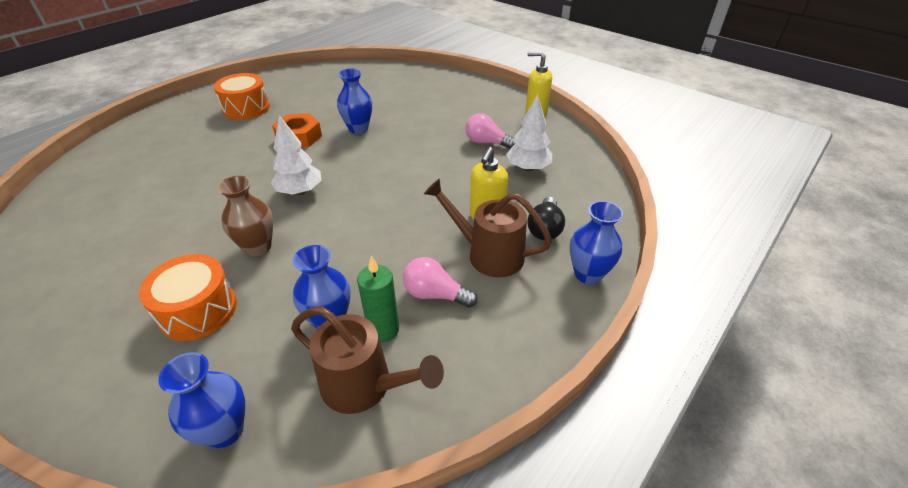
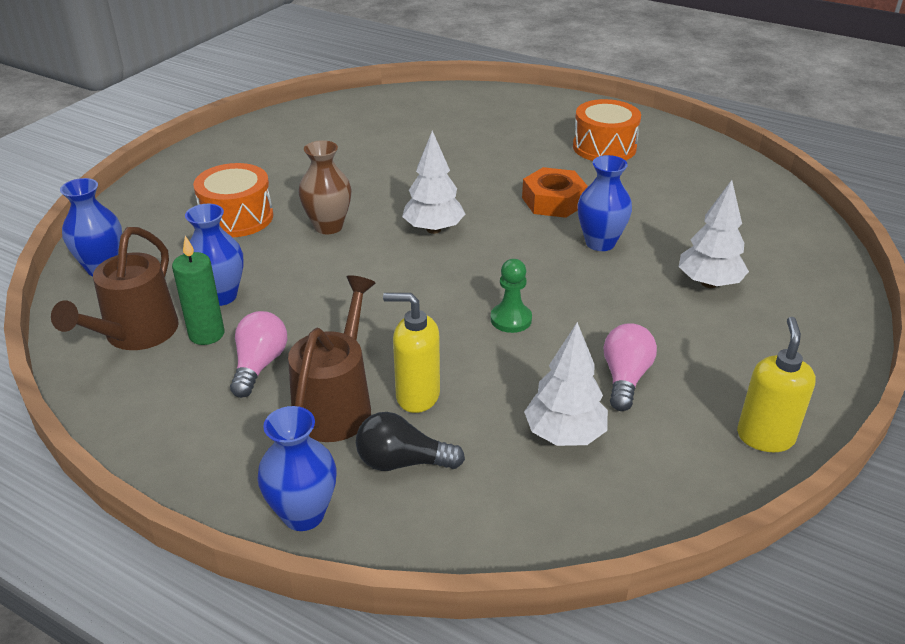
camera: 80 degrees right, 5 degrees down
(415, 104) = (709, 283): none -> white tree
(422, 172) = (511, 319): none -> green pawn

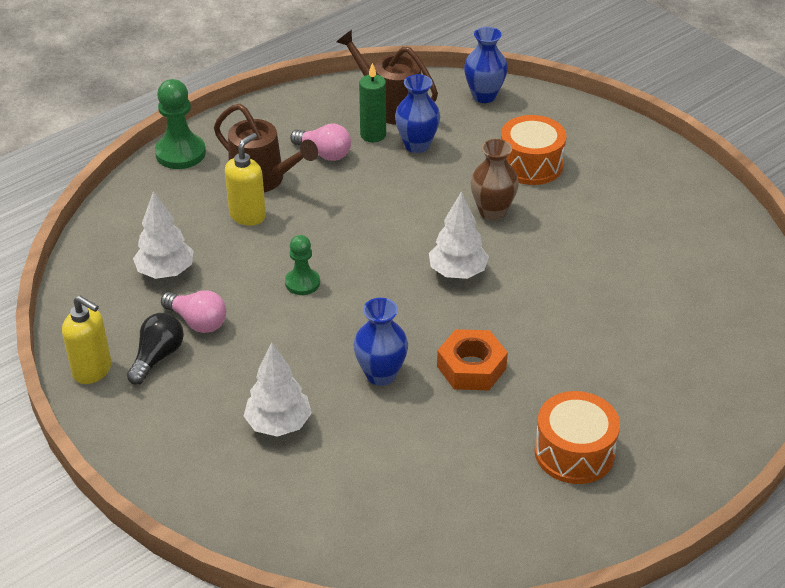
camera: 110 degrees right, 5 degrees up
(303, 514) = (180, 153): blue vase -> green pawn
(402, 462) = (193, 197): black light bulb -> black light bulb (157, 357)

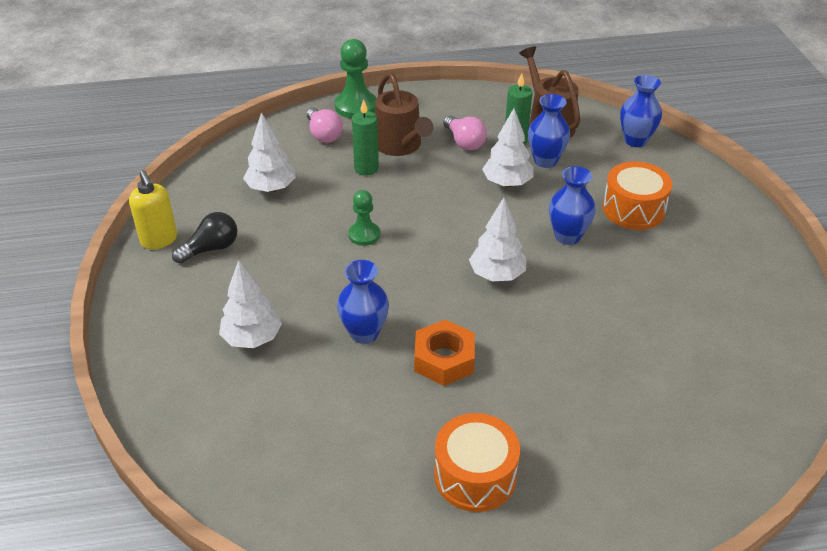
camera: 30 degrees right, 0 degrees up
(197, 322) = (262, 234): pink light bulb -> pink light bulb (323, 135)
(248, 215) = (366, 168): yellow soap dispenser -> green candle
(398, 181) = (507, 183): none -> white tree
(492, 212) = (567, 236): brown vase -> blue vase

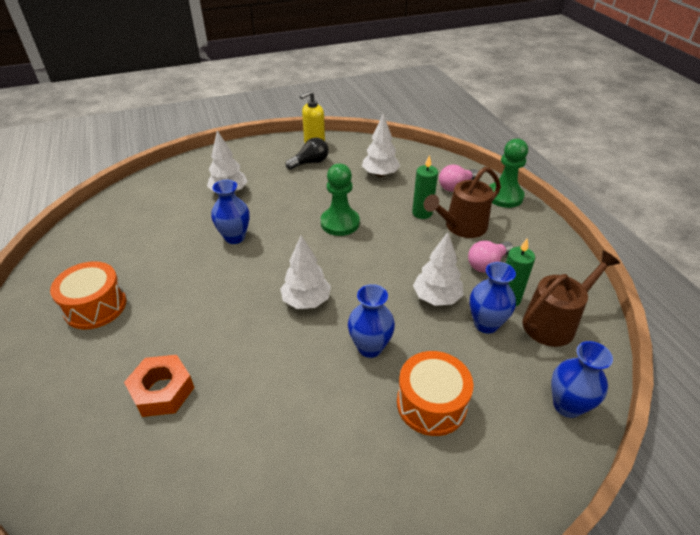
camera: 80 degrees right, 0 degrees up
(211, 249) = (310, 163): black light bulb -> black light bulb turned 75 degrees counterclockwise
(364, 235) = (340, 223): green pawn -> green pawn, size x1.59
(444, 359) = (208, 279): orange nut -> orange nut (162, 391)

